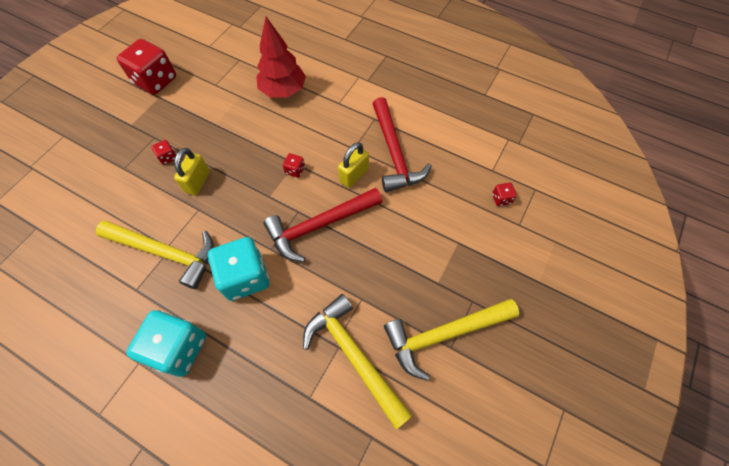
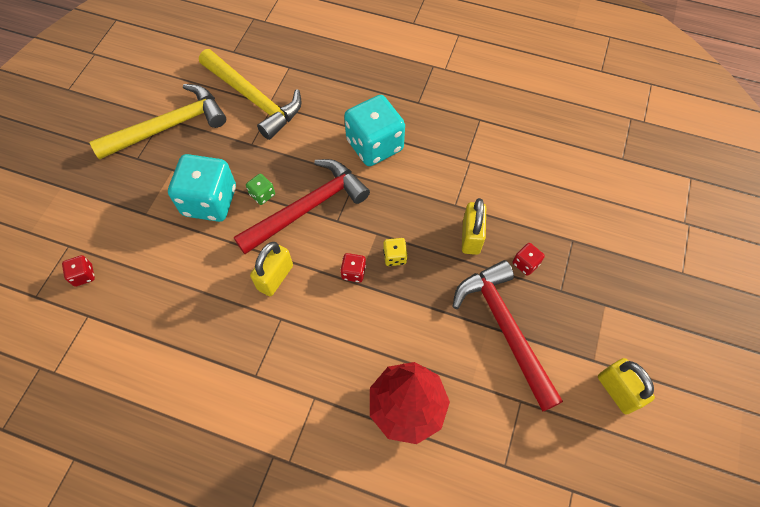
camera: 170 degrees right, 0 degrees up
(155, 81) = (617, 391): red dice -> yellow padlock
(166, 253) = (467, 154): yellow hammer -> none
(178, 348) = (414, 82): turquoise dice -> turquoise dice (210, 201)
(261, 176) = (394, 257): none -> yellow dice
(356, 244) = (262, 194): none -> green dice
(394, 153) = (223, 319): red hammer -> red hammer (505, 328)

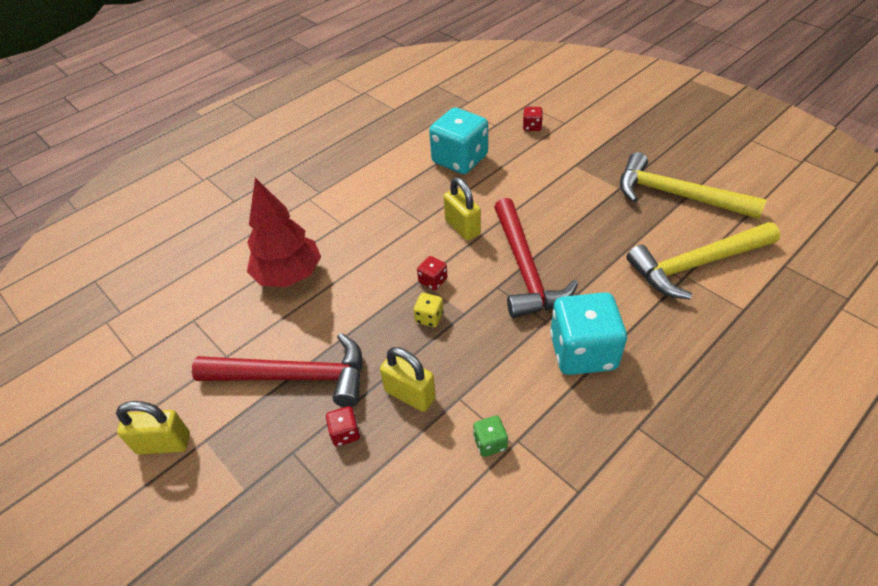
camera: 120 degrees right, 15 degrees down
(169, 127) = (676, 195): yellow hammer -> yellow hammer turned 120 degrees clockwise
(210, 201) = (568, 204): turquoise dice -> turquoise dice (459, 159)
(262, 194) = (558, 240): green dice -> green dice (490, 443)

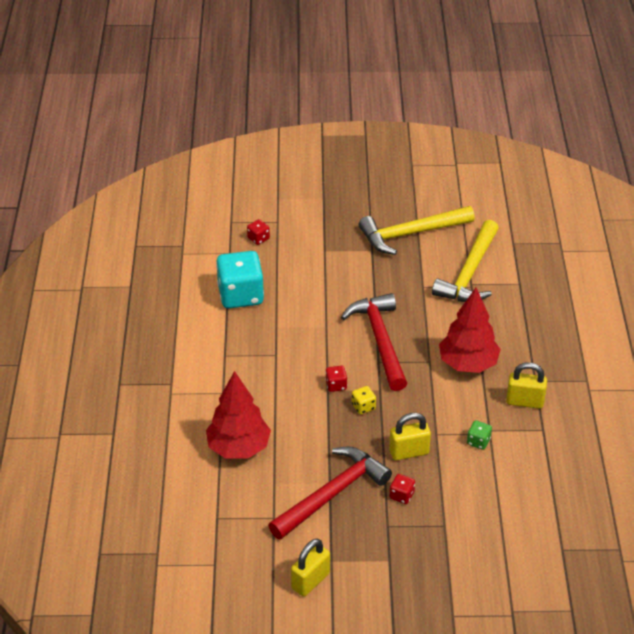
camera: 50 degrees left, 5 degrees down
(462, 227) = (308, 340): yellow padlock -> yellow padlock (524, 401)
(524, 269) = (380, 340): red hammer -> red hammer turned 135 degrees counterclockwise
(582, 352) = (468, 364): turquoise dice -> red tree

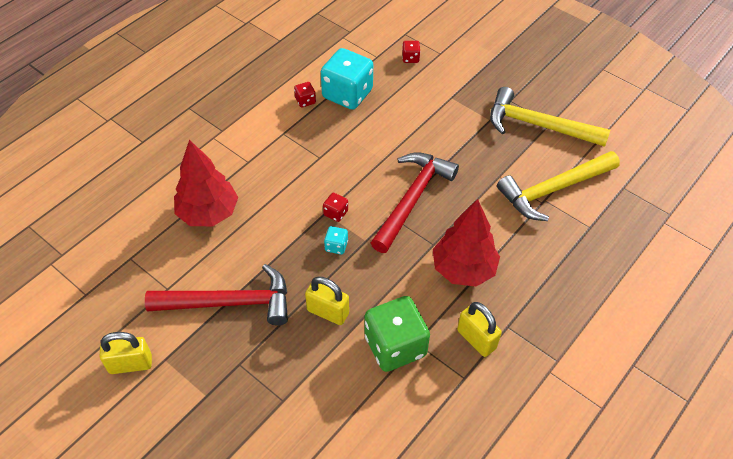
camera: 40 degrees right, 10 degrees up
(363, 407) = (336, 246): yellow dice -> turquoise dice
(401, 495) = (279, 346): red dice -> red dice (305, 101)
(478, 441) = (395, 346): green dice -> green dice, size x2.32

